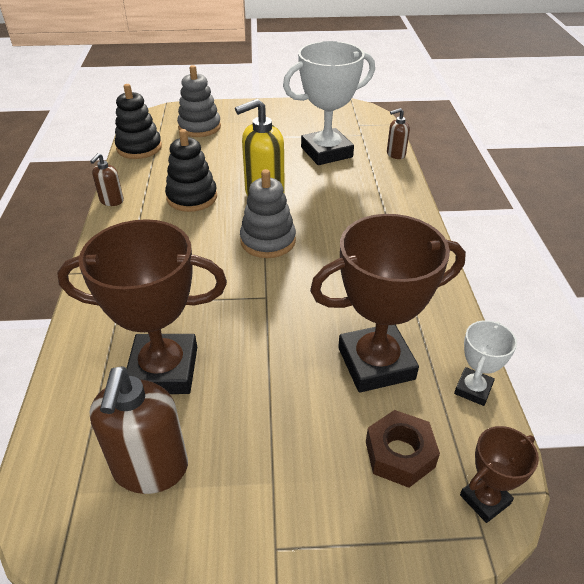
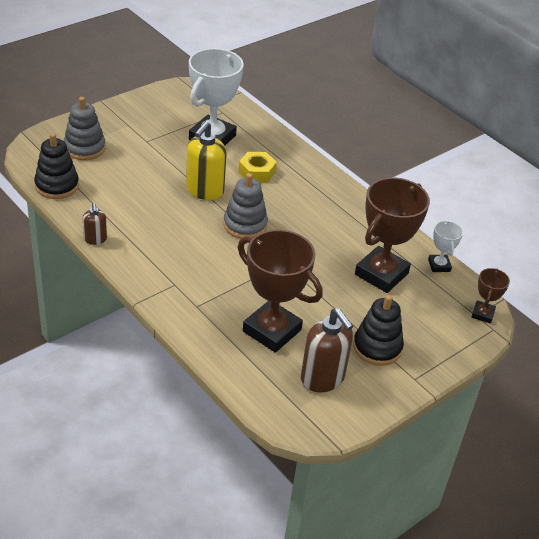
camera: 40 degrees left, 0 degrees up
(163, 370) = (272, 330): brown trophy -> brown trophy turned 75 degrees clockwise
(192, 197) = (154, 213): black stacking toy -> black stacking toy (377, 347)
(339, 195) = (257, 172): none -> yellow nut
(395, 154) = (263, 122): brown soap dispenser -> none
(399, 454) = (432, 313): brown nut -> none

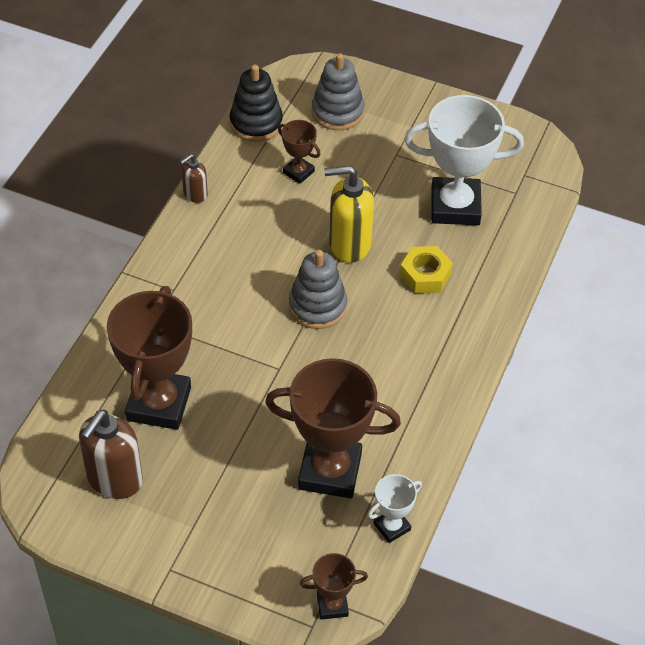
camera: 65 degrees right, 10 degrees up
(121, 186) = (298, 172): none -> brown trophy
(377, 347) = (197, 513): black stacking toy -> none

